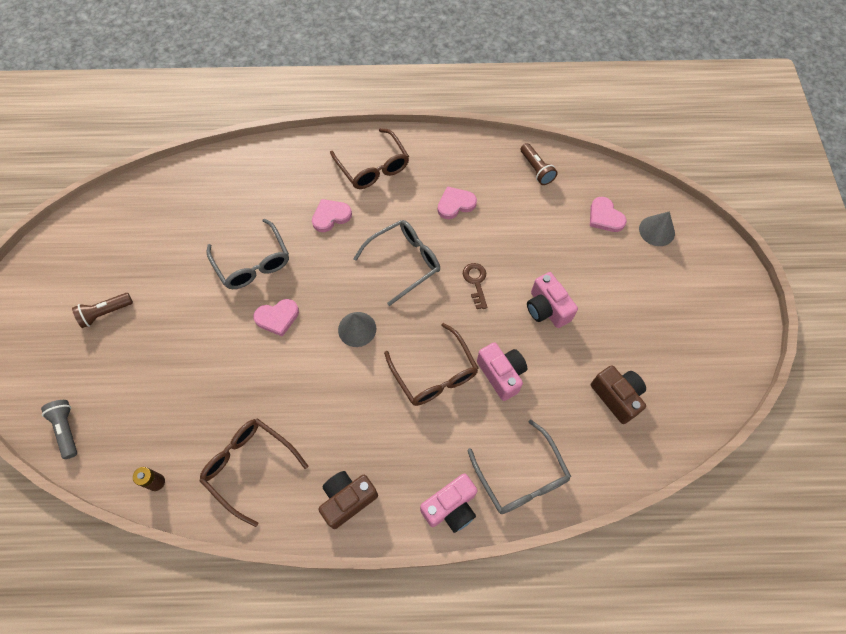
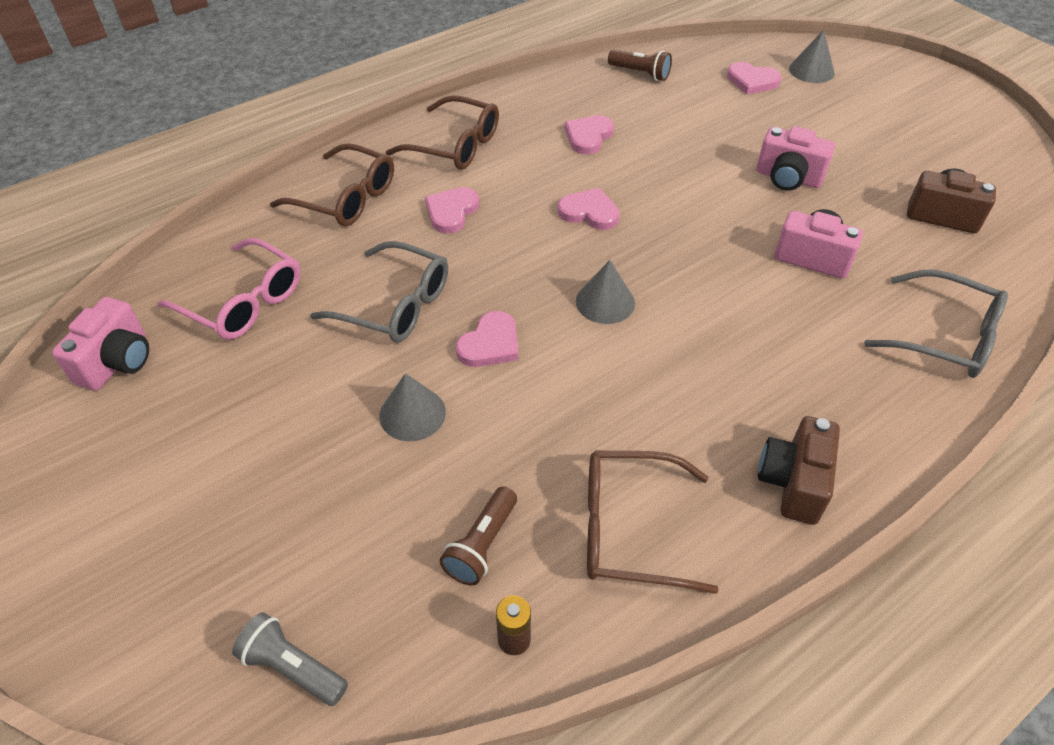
camera: 35 degrees left, 15 degrees down
(105, 313) = (217, 476): brown flashlight -> brown flashlight (482, 545)
(186, 215) = (243, 302): none -> pink glasses
(209, 335) = (412, 414): none -> grey cone
(404, 262) = (589, 212): grey glasses -> pink heart
(434, 374) = (743, 295): brown glasses -> brown glasses (346, 198)
(451, 507) = (913, 412): pink camera -> pink camera (117, 362)
(476, 282) = (689, 191): brown key -> none

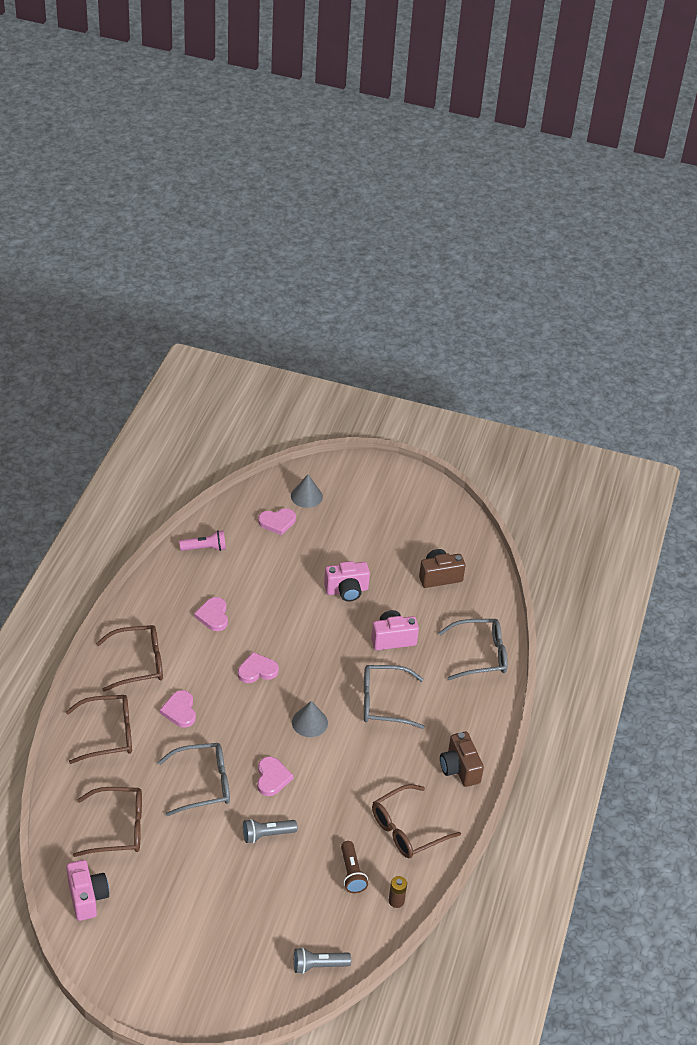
camera: 40 degrees left, 5 degrees down
(243, 302) = (118, 828): pink glasses -> brown glasses
(412, 414) = (267, 835): grey cone -> grey flashlight
(640, 73) = (205, 548): brown flashlight -> pink flashlight
(736, 328) = (384, 702): none -> grey glasses

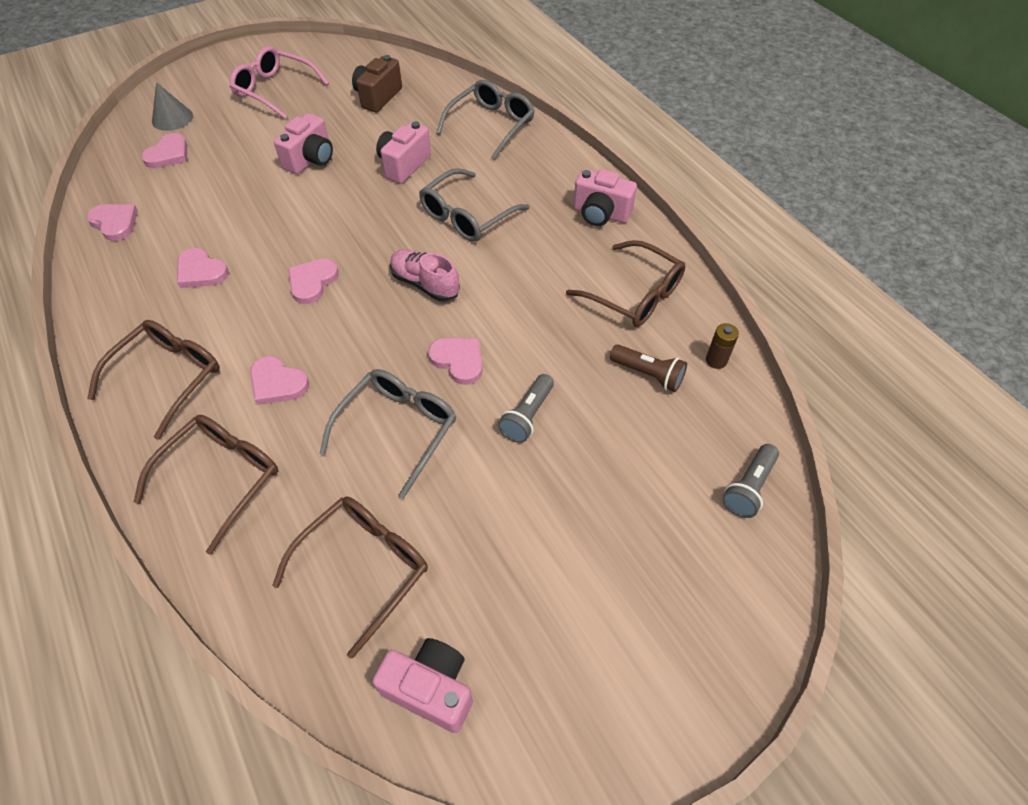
camera: 45 degrees left, 10 degrees up
(205, 548) = (115, 223): pink flashlight -> pink heart
(309, 722) = (425, 284): grey cone -> pink shoe
(386, 521) = (275, 90): none -> pink glasses
(407, 829) = (634, 295): brown glasses -> brown glasses turned 60 degrees counterclockwise
(459, 768) = (600, 214): brown camera -> pink camera

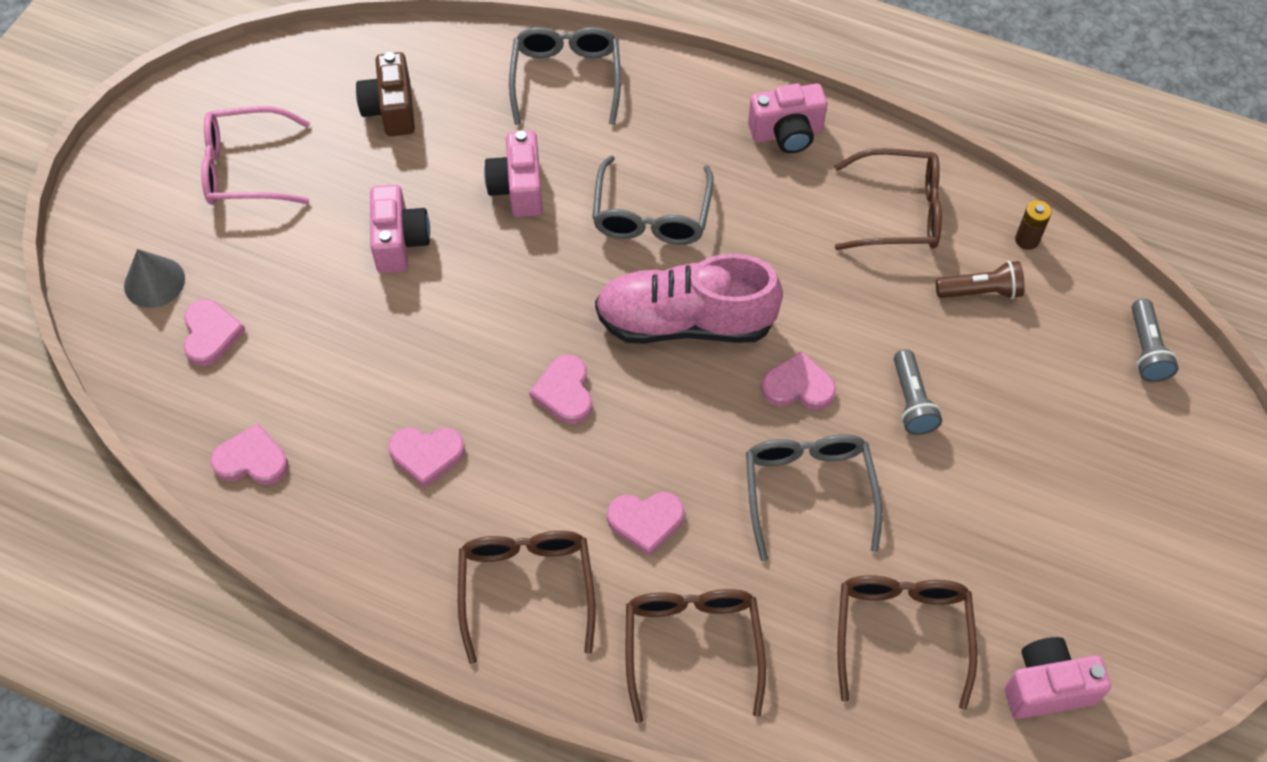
camera: 35 degrees left, 5 degrees up
(425, 284) = (685, 322): pink shoe -> pink shoe, size x1.71

